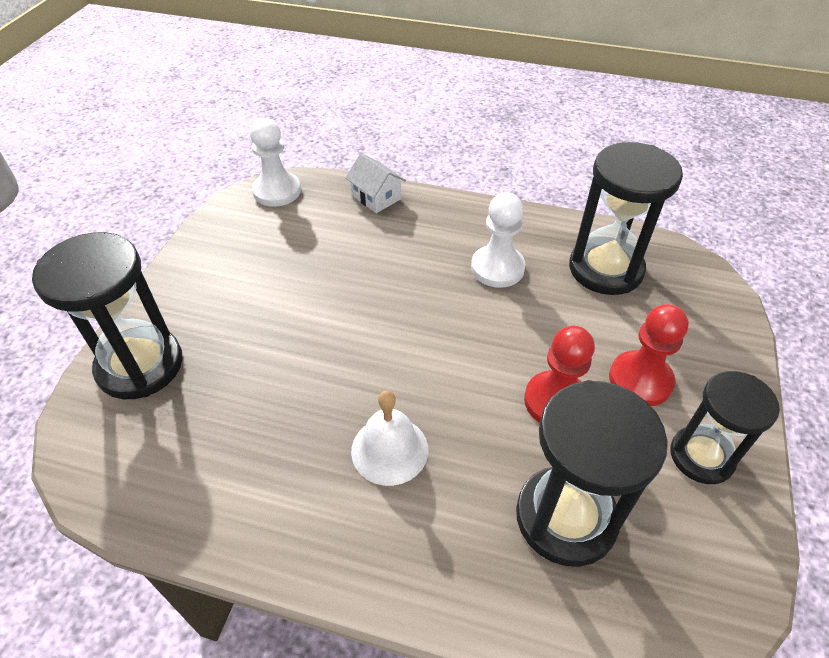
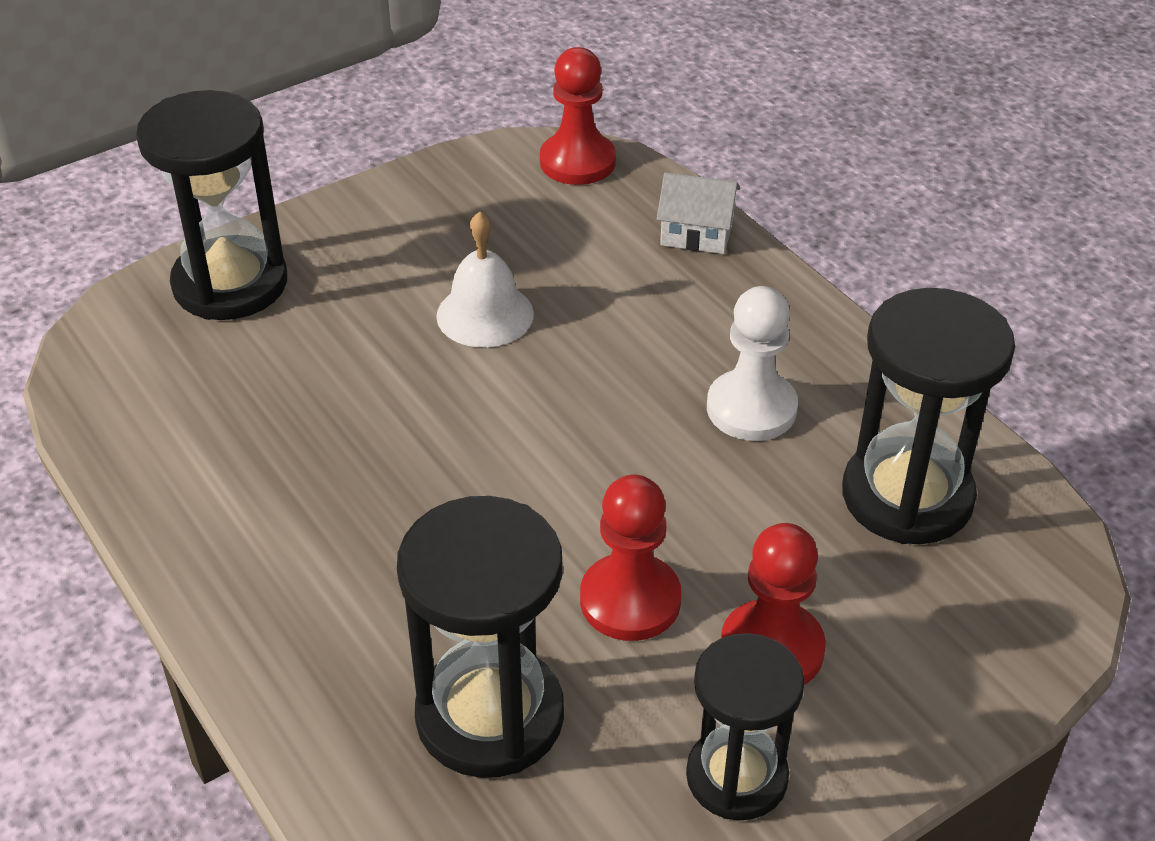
camera: 40 degrees right, 5 degrees down
(277, 191) = (577, 162): white pawn -> red pawn
(376, 197) = (696, 233): white house -> white house turned 75 degrees counterclockwise
(389, 450) = (382, 524): white bell -> white bell (485, 314)

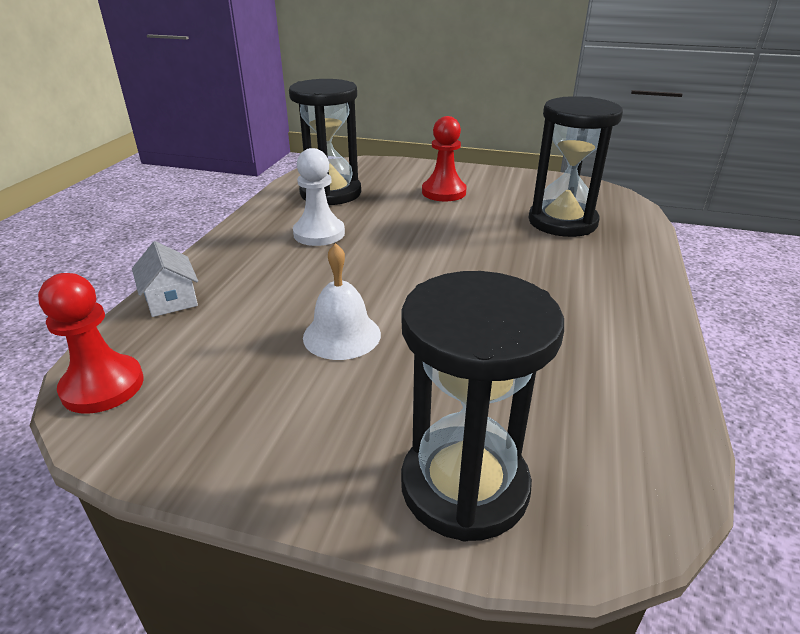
camera: 130 degrees left, 10 degrees down
(630, 600) = (468, 219): red pawn -> none
(736, 777) = (501, 182): black hourglass -> none

